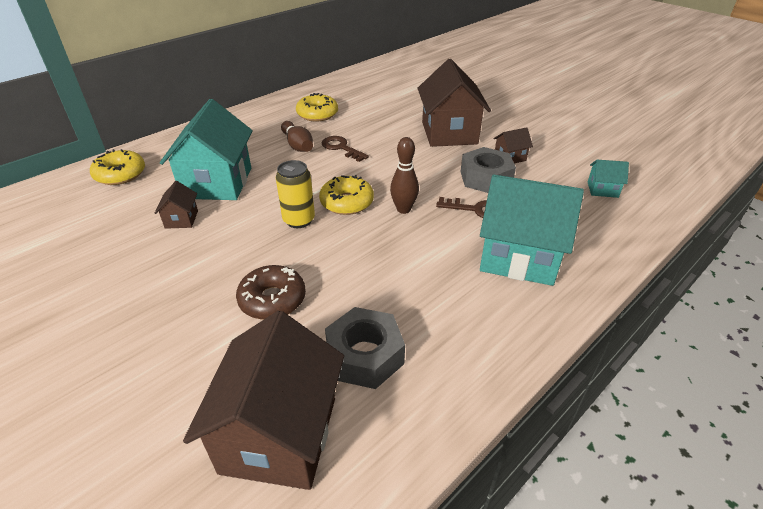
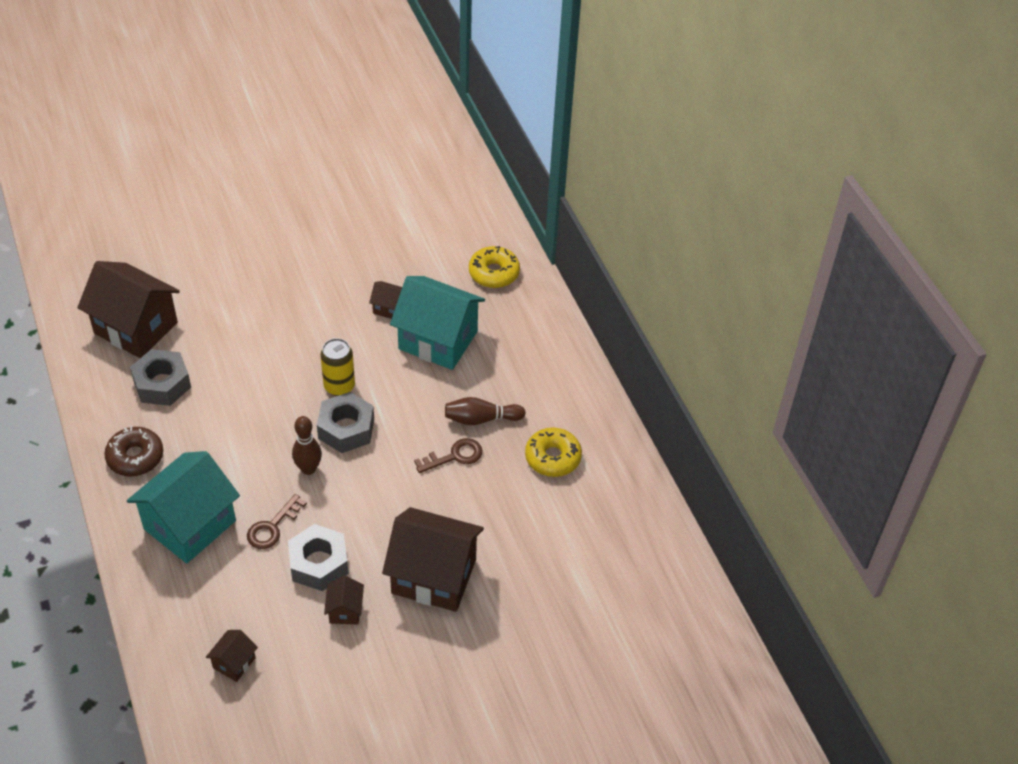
camera: 110 degrees right, 10 degrees up
(272, 299) = (249, 347): brown donut -> brown donut (135, 457)
(347, 202) = (346, 429): yellow donut -> grey nut
(602, 189) = (234, 663): turquoise house -> brown house

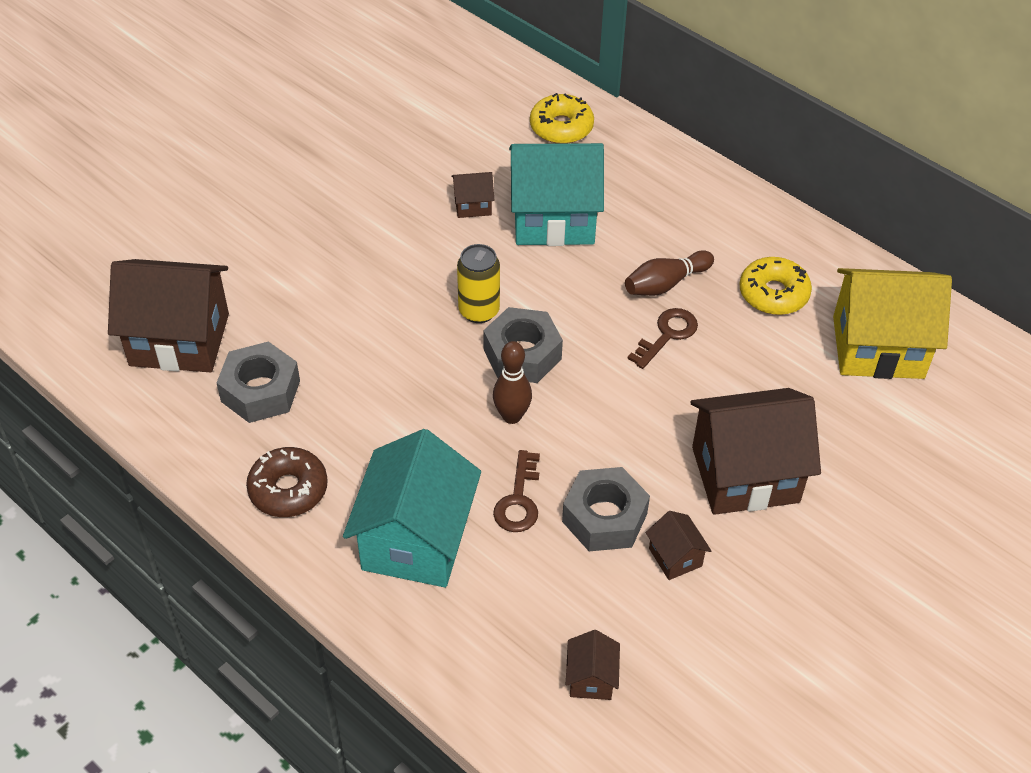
camera: 25 degrees left, 0 degrees up
(598, 528) = (878, 347): none -> yellow house

